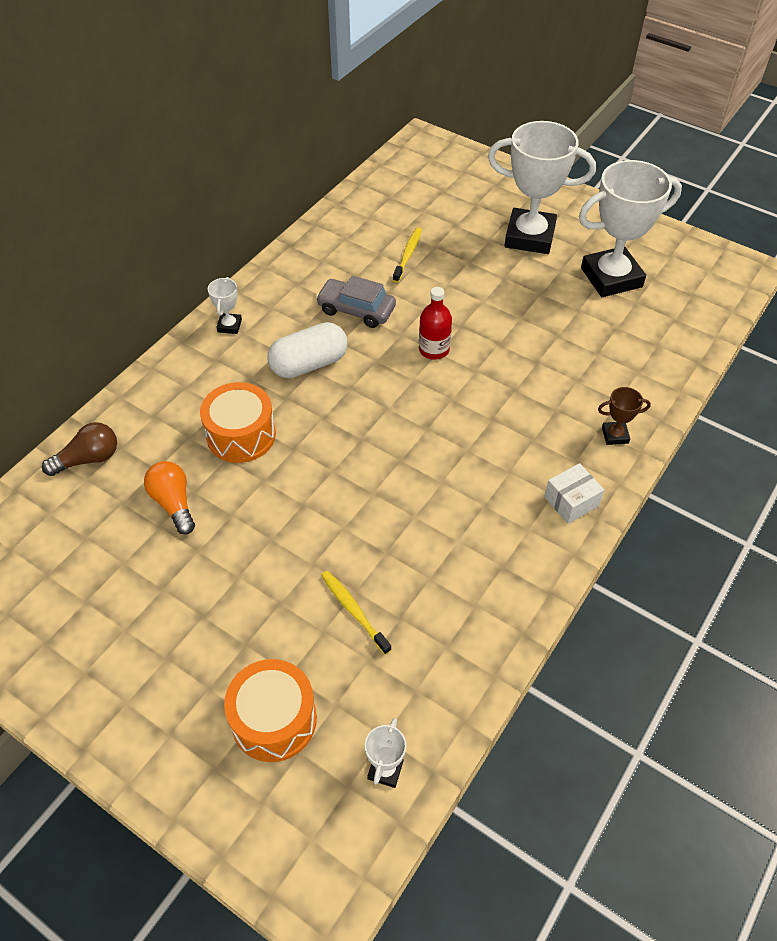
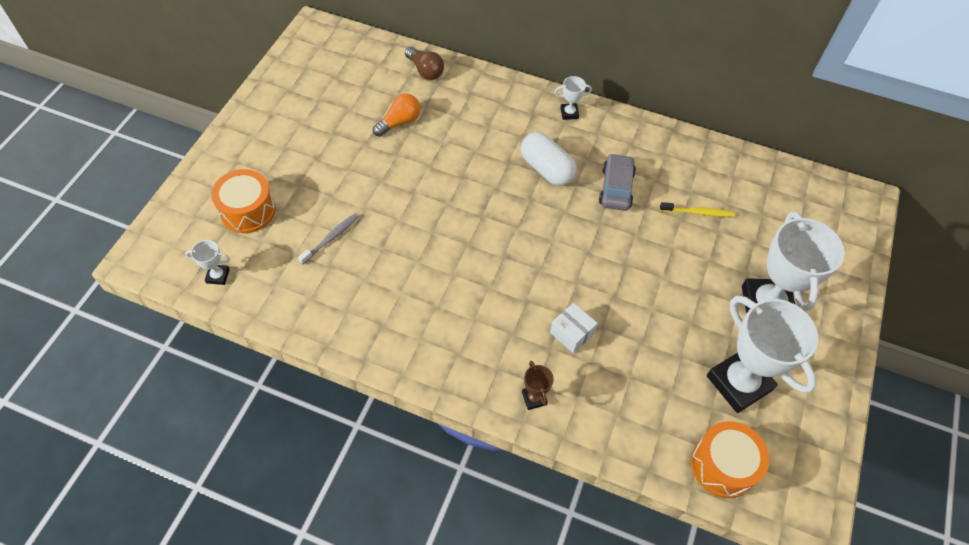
camera: 75 degrees right, 5 degrees up
(241, 435) = (466, 144): orange drum -> orange drum (723, 465)
(354, 611) = (331, 238): yellow toothbrush -> grey toothbrush
(434, 349) = (590, 249): red bottle -> none
(571, 501) = (454, 368): white box -> white box (571, 333)

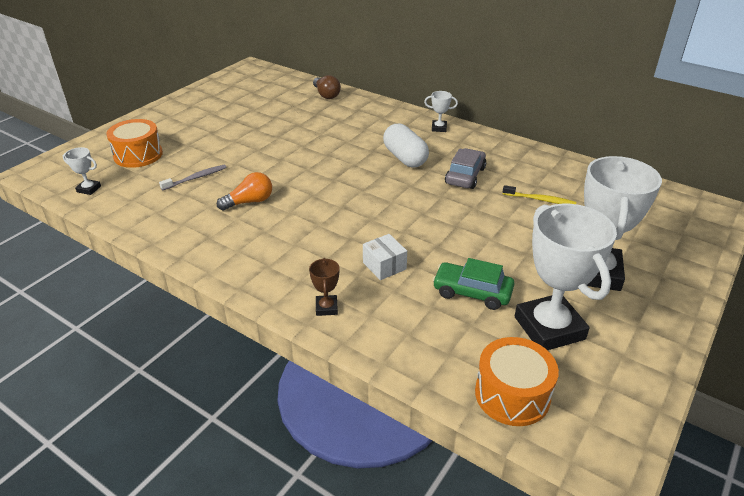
camera: 15 degrees right, 20 degrees down
(399, 122) = (290, 119): orange light bulb -> orange light bulb (249, 202)
(662, 352) = (472, 292): none -> green car

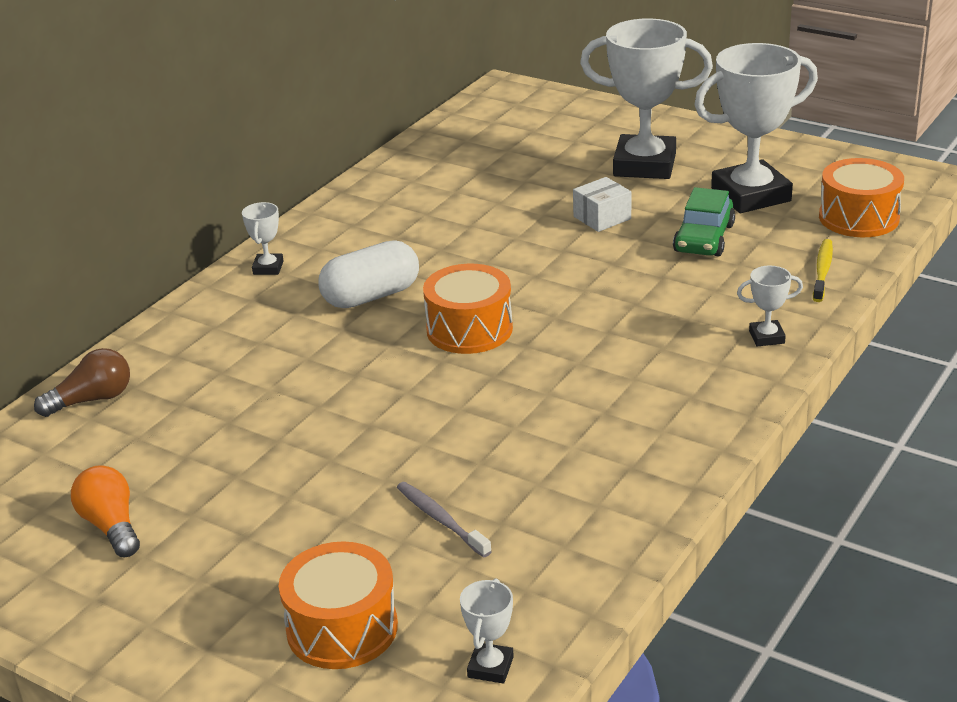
camera: 90 degrees left, 5 degrees down
(249, 202) = (520, 439): orange light bulb -> orange light bulb (111, 526)
(326, 308) = (766, 337): brown trophy -> white trophy
(363, 188) = (469, 329): none -> orange drum
(384, 266) = (667, 300): white box -> white box (602, 218)
(465, 176) = (428, 244): grey car -> none
(540, 199) = (491, 190): yellow toothbrush -> yellow toothbrush (822, 271)

